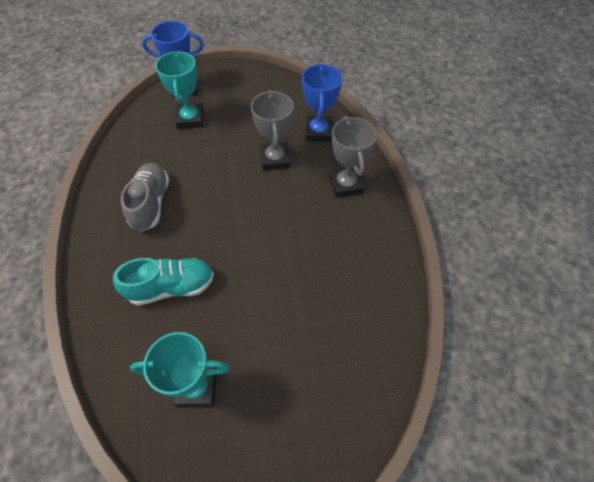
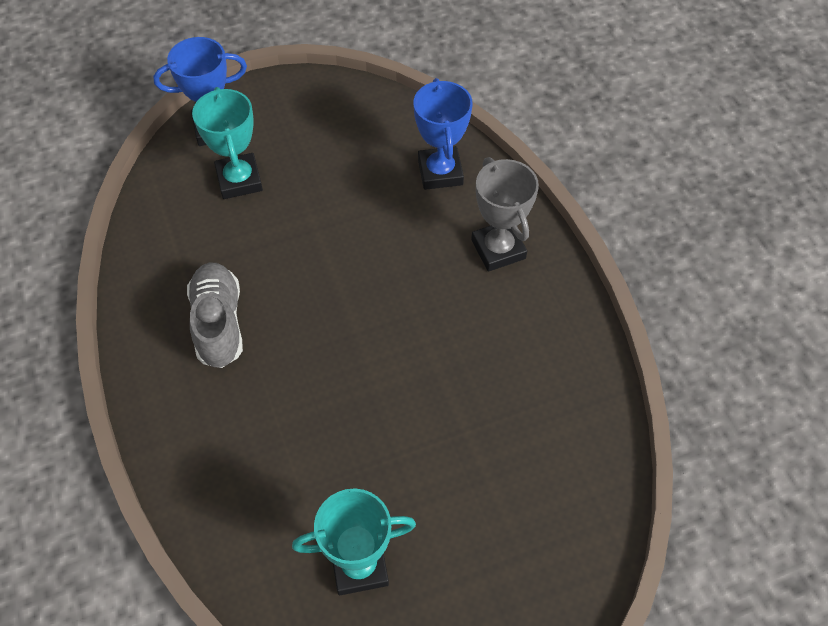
camera: 10 degrees left, 0 degrees up
(171, 287) = (286, 440): turquoise shoe -> none
(275, 159) = (385, 225): grey trophy -> none

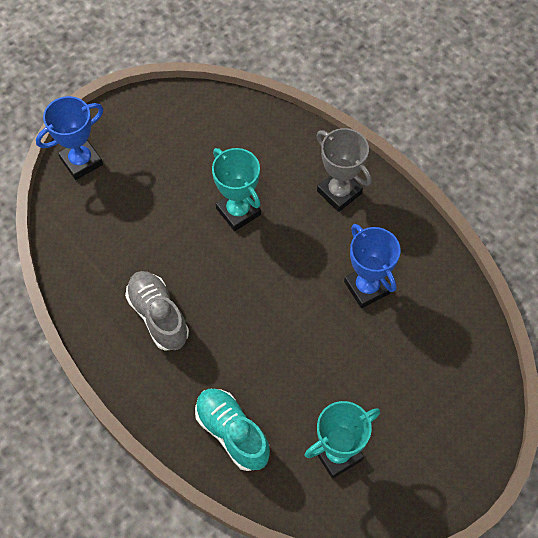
camera: 20 degrees left, 5 degrees up
(239, 180) = (121, 198): turquoise trophy -> turquoise trophy (238, 211)
(240, 492) = (232, 433): none -> turquoise shoe
(440, 172) = (272, 144): blue trophy -> blue trophy (367, 287)

